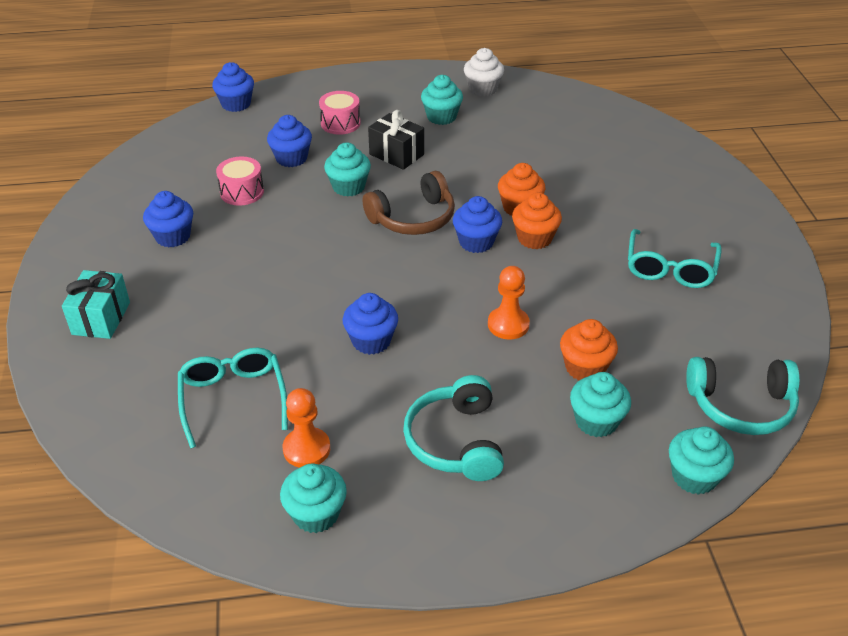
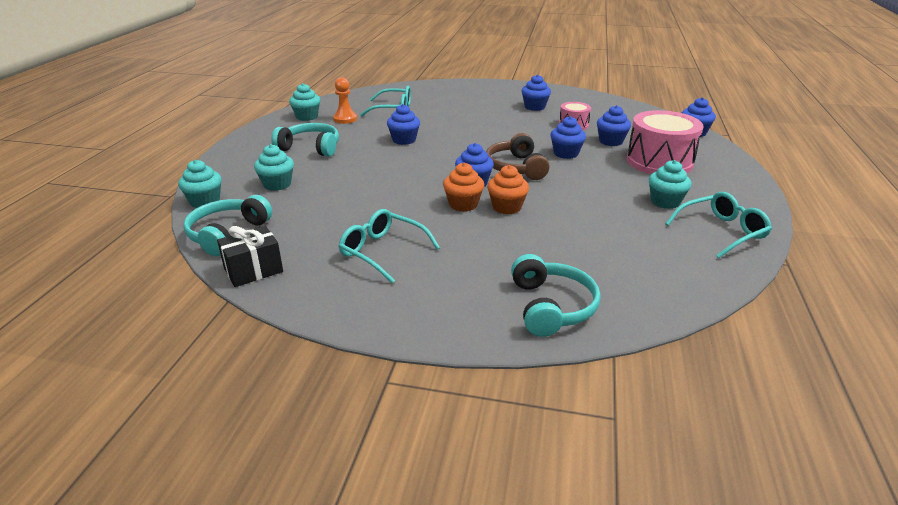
camera: 110 degrees right, 10 degrees down
(101, 318) = (474, 91): turquoise gift -> none
(340, 123) = (659, 162): pink drum -> pink drum, size x1.92
(348, 187) = (566, 153): turquoise cupcake -> blue cupcake
(396, 154) = (605, 174): black gift -> black gift (253, 270)
(482, 89) = (721, 231): white cupcake -> turquoise glasses
(508, 324) = (381, 177): orange pawn -> none
(585, 368) = (320, 191): orange cupcake -> none
(667, 159) = (551, 307): none -> turquoise headphones

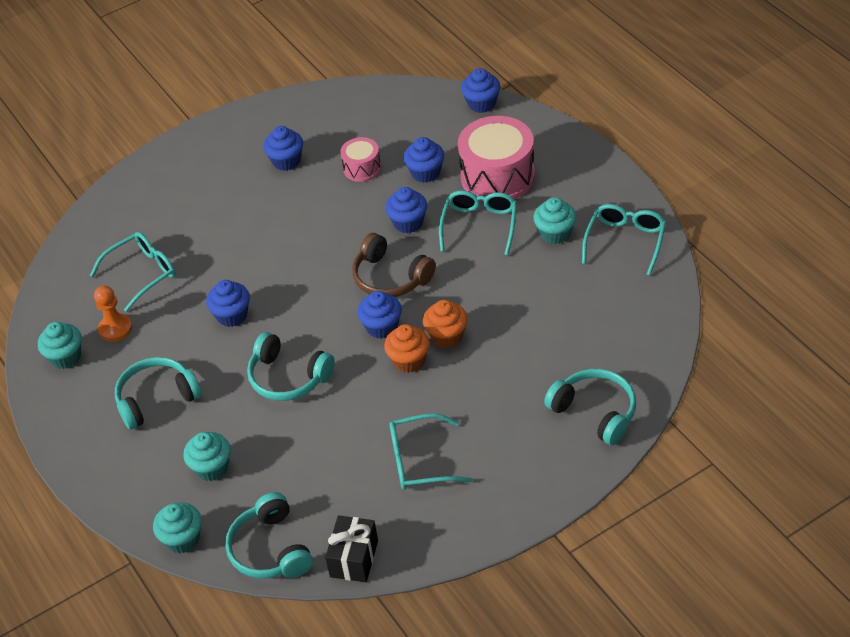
camera: 40 degrees left, 15 degrees up
(384, 174) = (288, 377): none -> turquoise headphones
(612, 174) = (479, 225): none -> turquoise glasses

